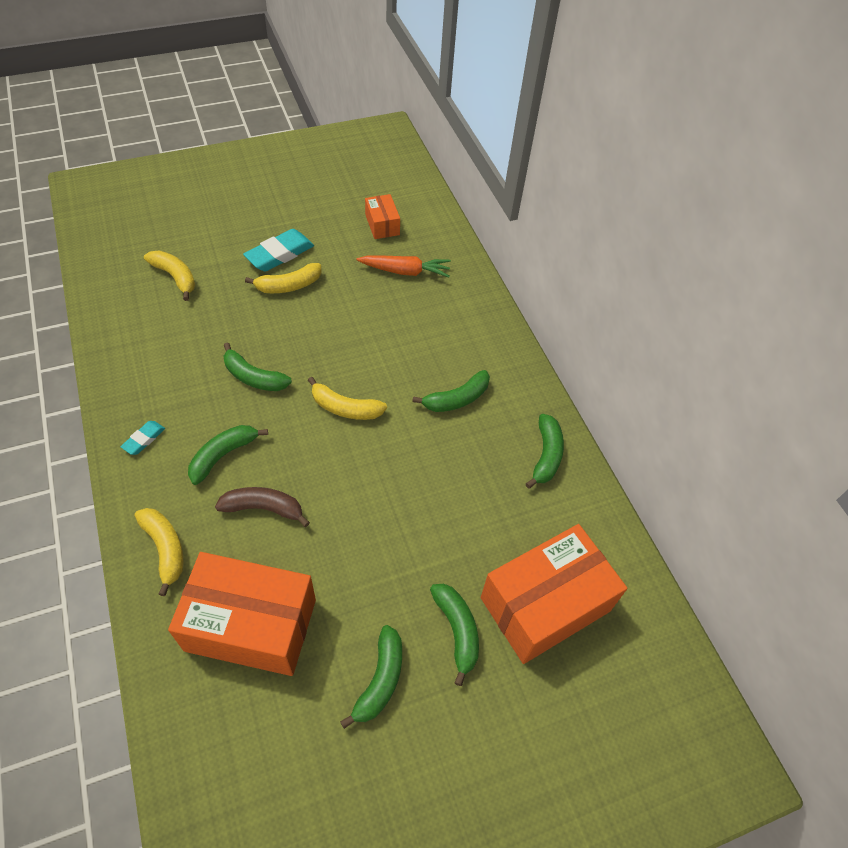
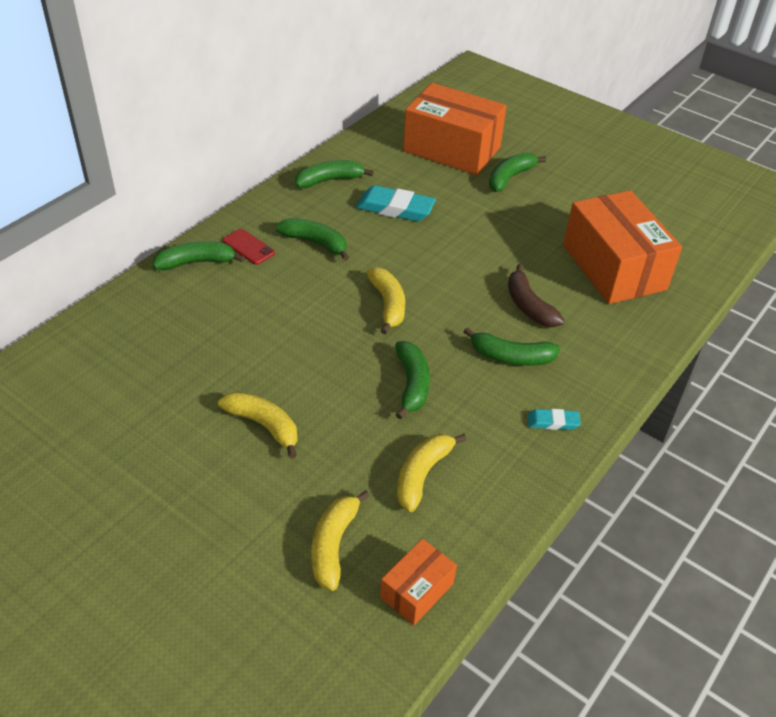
camera: 120 degrees left, 10 degrees down
(165, 549) = (620, 343): yellow banana -> yellow banana (422, 475)
(280, 254) = (216, 463): turquoise eraser -> turquoise eraser (395, 208)
(380, 680) = (576, 197): green banana -> green banana (196, 262)
(382, 225) = (95, 394): orange box -> orange box (417, 590)
(405, 271) = (168, 340): orange carrot -> none
(480, 353) = (248, 247): none -> red phone

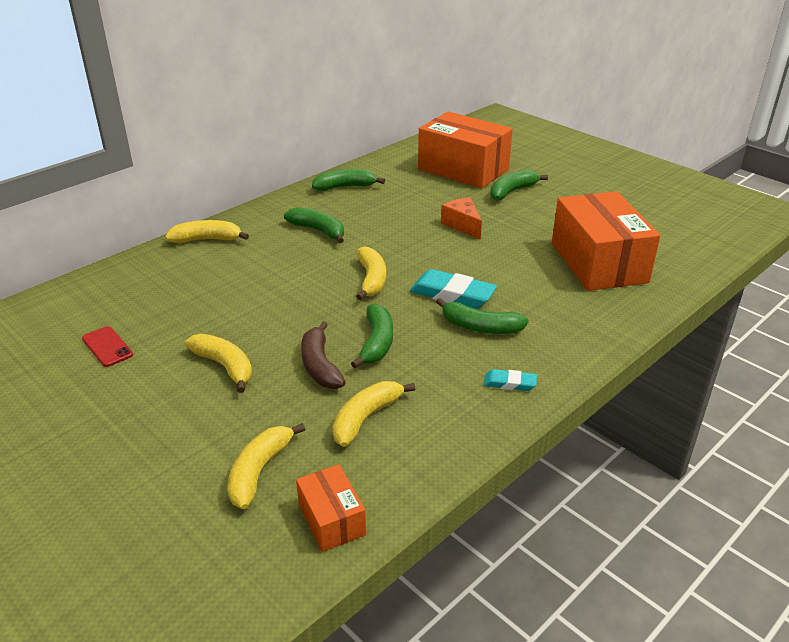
camera: 10 degrees right, 10 degrees down
(196, 262) = (207, 239): green banana -> yellow banana
(248, 247) = (257, 231): red phone -> red phone (107, 347)
(395, 208) = (399, 209): turquoise eraser -> turquoise eraser (452, 294)
(417, 590) = (331, 519): orange box -> orange box turned 75 degrees counterclockwise
(467, 227) = (462, 225): none -> orange cheese
(529, 306) = (507, 288): brown banana -> brown banana (320, 366)

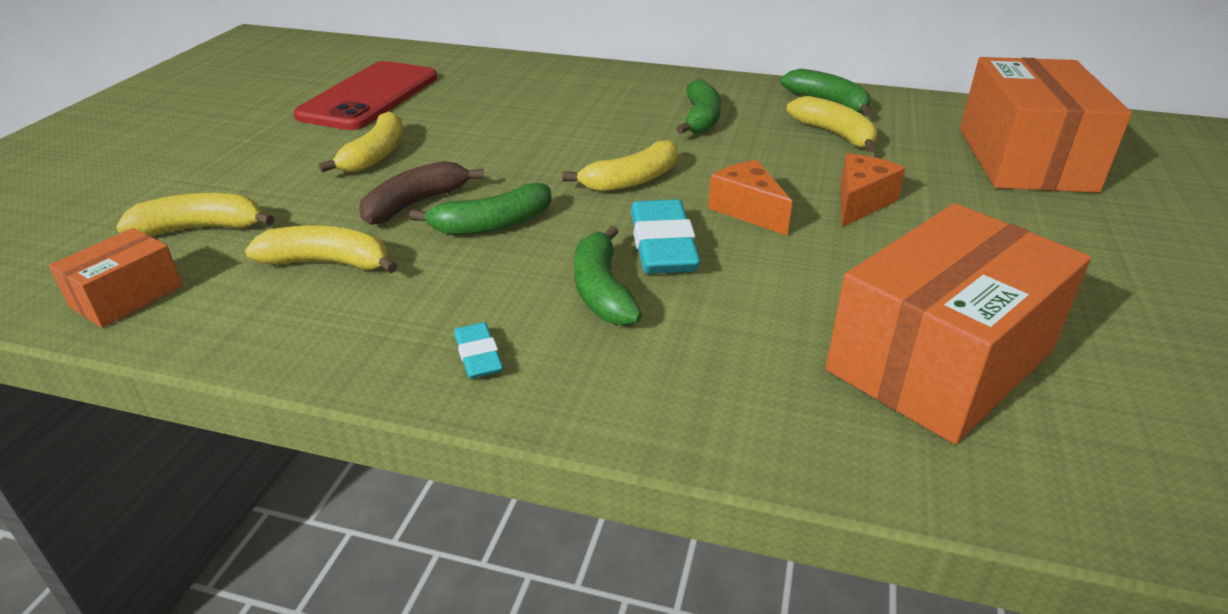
camera: 60 degrees right, 0 degrees up
(107, 347) = (369, 96): red phone -> red phone, size x2.26
(207, 239) = (603, 75): yellow banana -> yellow banana (835, 134)
(440, 257) = (747, 210): none -> orange cheese
(512, 191) = (1034, 214): green banana -> none

